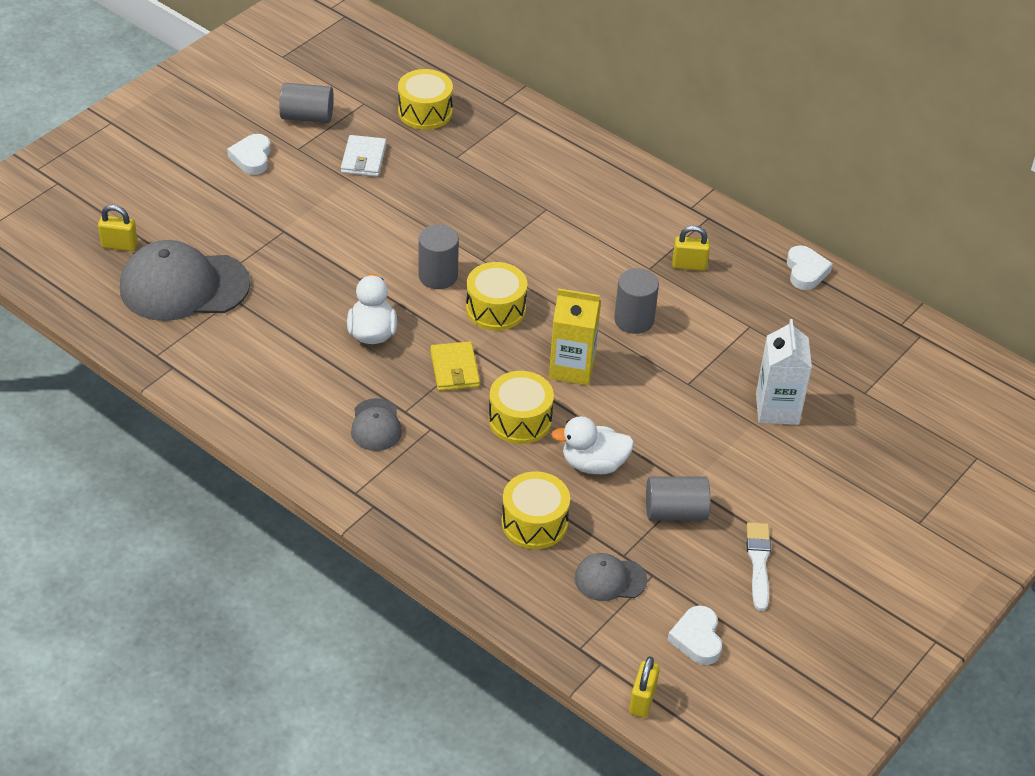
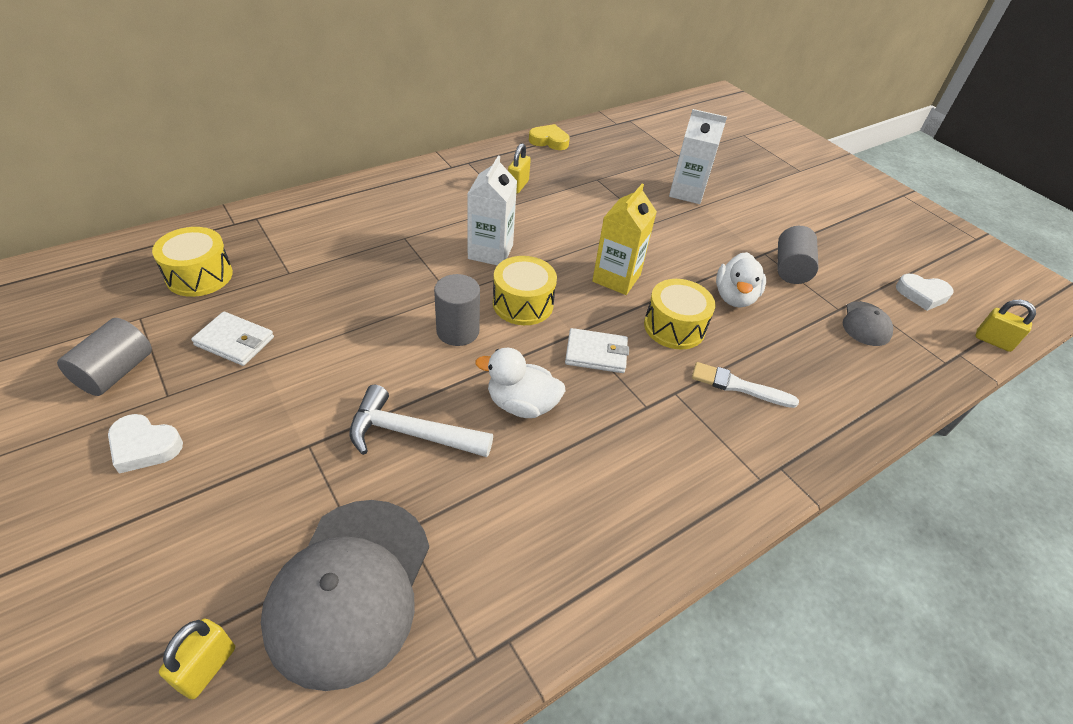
camera: 75 degrees left, 0 degrees up
(316, 278) = (410, 433): none -> white hammer
(376, 425) = (663, 436): grey cap -> none
(454, 369) = (596, 353): yellow wallet -> white wallet
(534, 522) = (803, 352): yellow drum -> none
(560, 271) = (490, 252): none -> white carton
(634, 320) = (569, 229): grey cylinder -> none
(758, 563) = (841, 244): white brush -> white brush (738, 386)
(806, 271) = (549, 141): white heart -> yellow heart

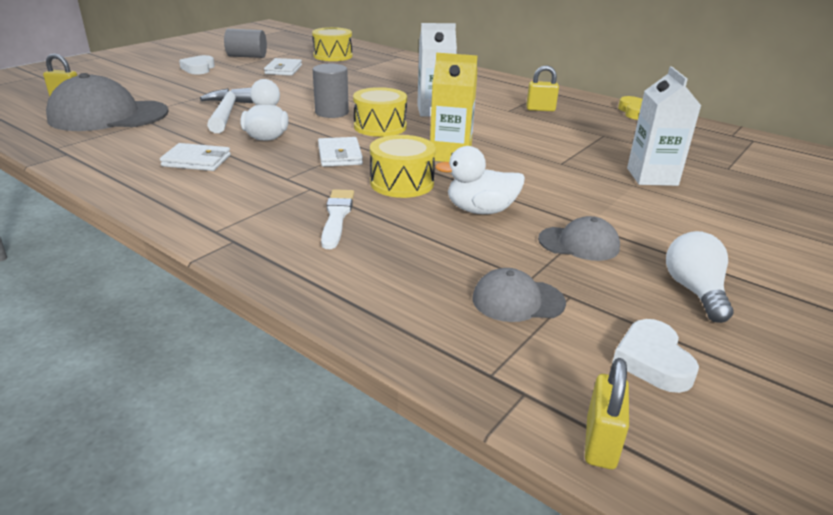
camera: 75 degrees right, 15 degrees down
(578, 481) = (196, 161): none -> white wallet
(790, 268) = (579, 243): grey cylinder -> grey cap
(849, 248) = (694, 291): none -> white light bulb

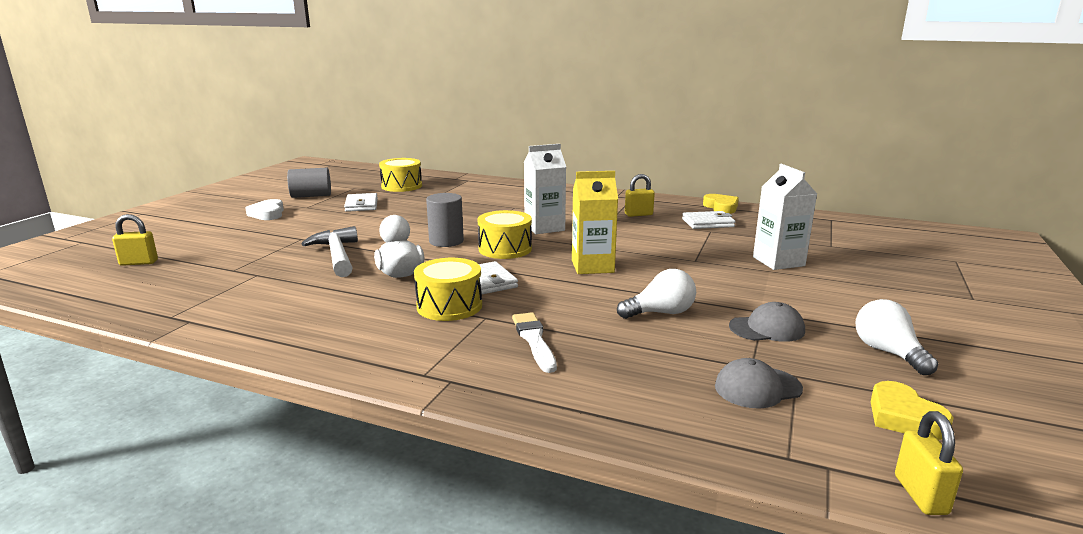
camera: 15 degrees left, 10 degrees down
(108, 116) = (205, 274): grey cap -> none
(196, 161) = (344, 307): white wallet -> white wallet (708, 223)
(402, 183) = (569, 299): yellow drum -> yellow drum (449, 306)
(480, 210) = (660, 313): white duck -> white light bulb
(652, 361) = (904, 417): white heart -> yellow heart

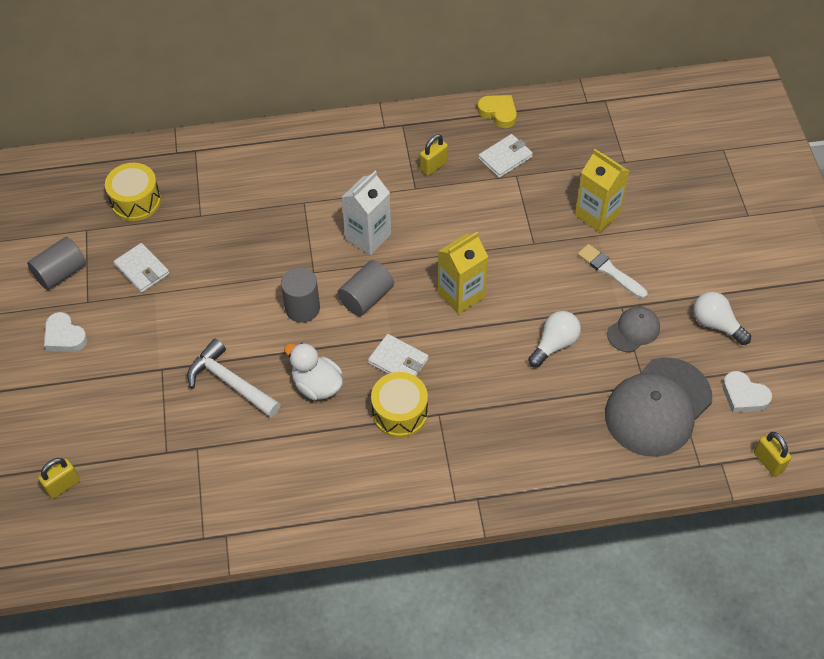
camera: 30 degrees left, 35 degrees up
(505, 249) = (366, 298): yellow drum -> grey cylinder
(534, 340) = (494, 425): white brush -> white brush (610, 271)
(757, 388) = (658, 407): grey cap -> grey cap, size x2.02
(778, 261) = (597, 214): white carton -> yellow carton
(904, 417) = (744, 396): yellow heart -> white heart

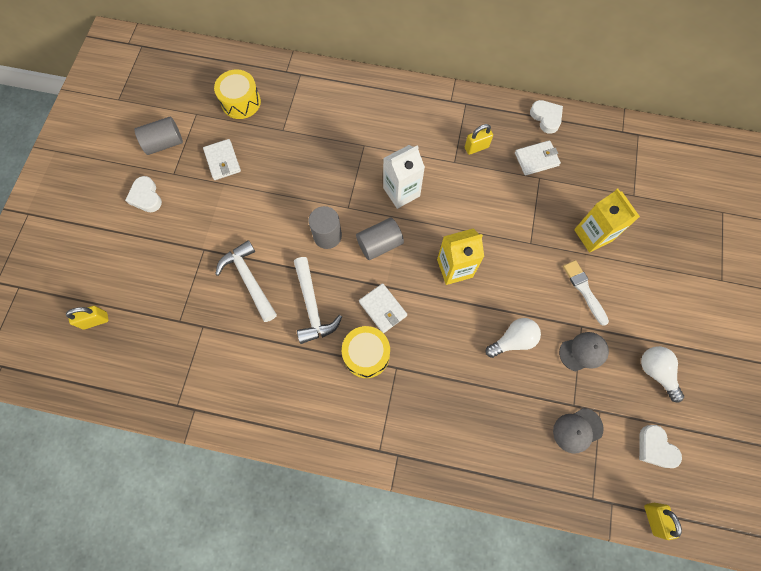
camera: 20 degrees right, 15 degrees up
(317, 385) = (312, 307): white duck -> white hammer
(498, 113) = (546, 118): yellow heart -> white heart
(658, 407) = (577, 430): grey cap -> grey cap, size x0.50

